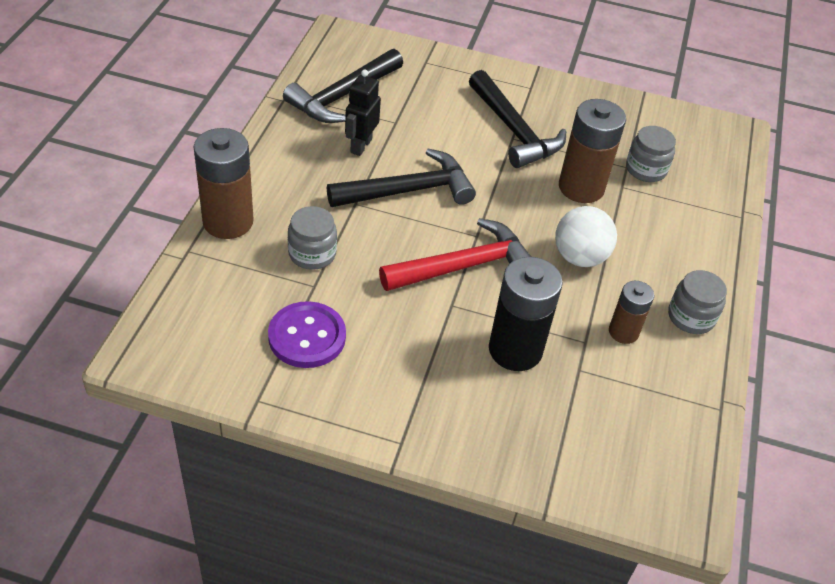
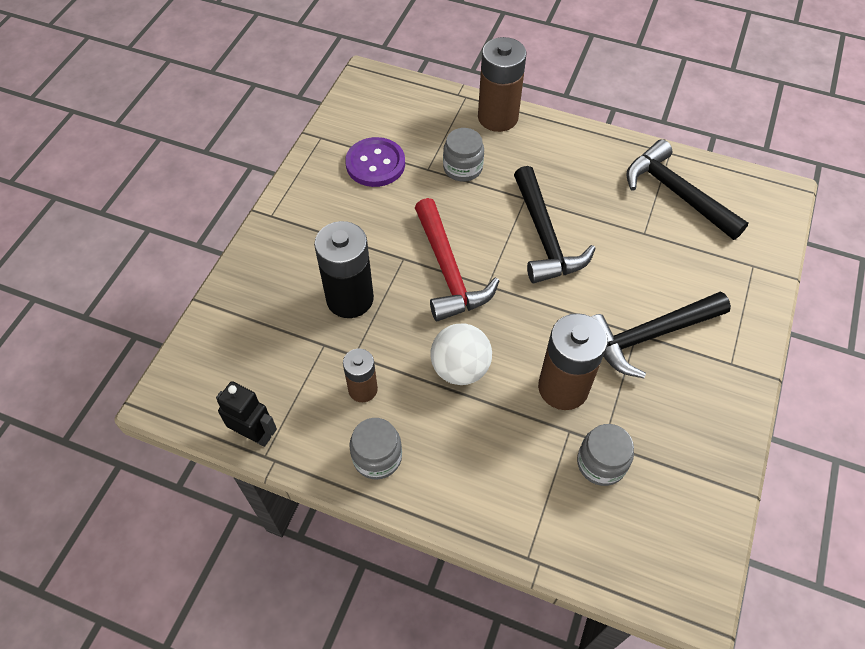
camera: 100 degrees right, 10 degrees up
(360, 146) = (603, 204): black robot -> black robot (254, 434)

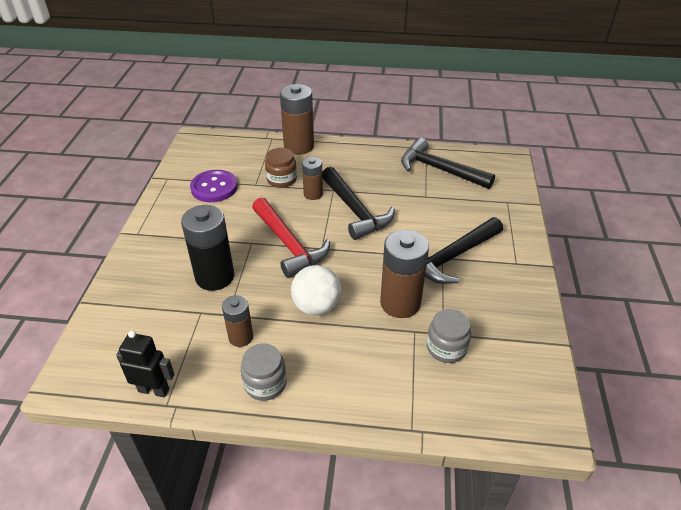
camera: 15 degrees left, 15 degrees down
(462, 168) = (281, 179): grey jar -> brown jar
(497, 199) = (313, 194): none -> brown battery

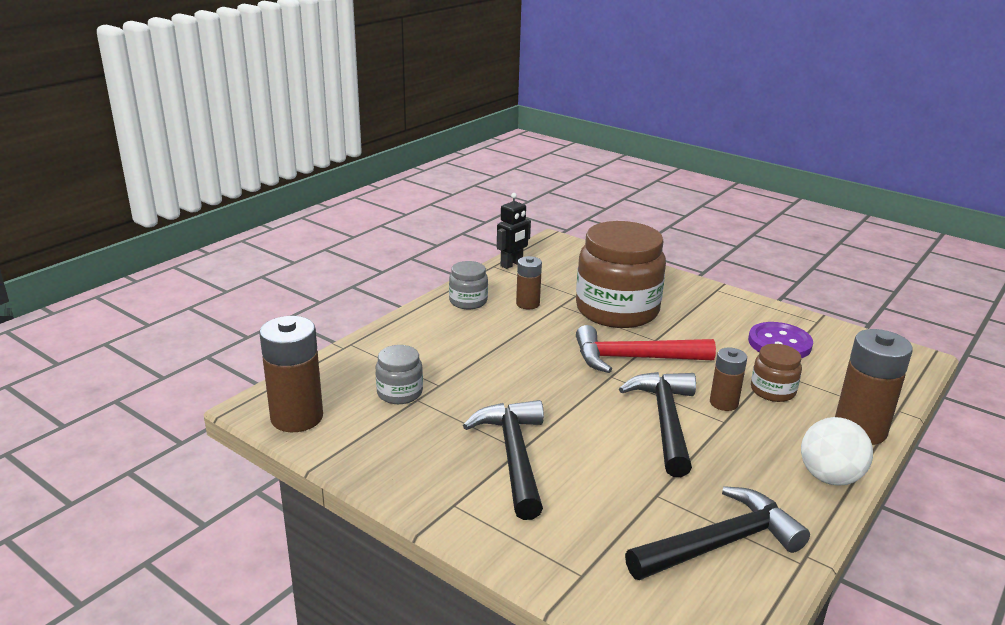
camera: 120 degrees right, 15 degrees down
(215, 277) = (617, 310): black battery -> brown jar
(316, 306) = (526, 346): white ball -> white ball (829, 477)
(355, 210) = (665, 421): black hammer -> black hammer turned 90 degrees clockwise
(400, 303) = (482, 391): brown battery -> brown battery (297, 417)

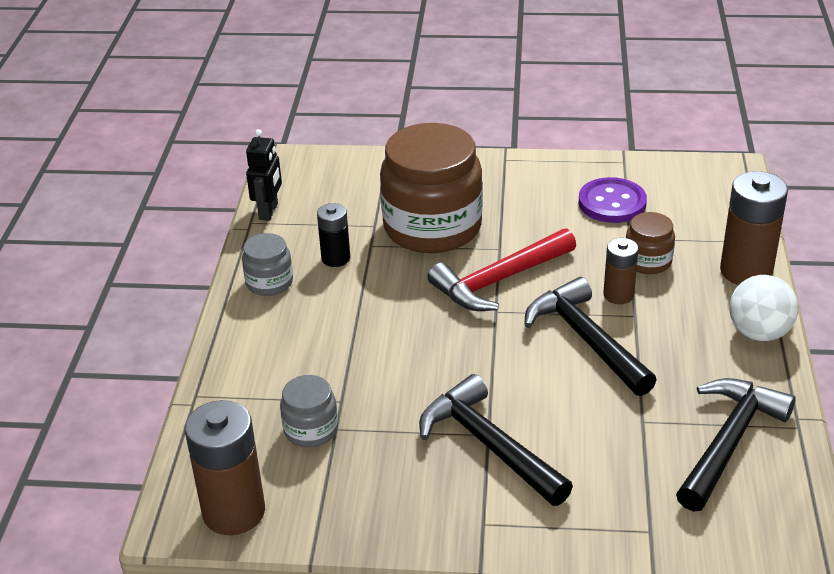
camera: 30 degrees left, 10 degrees up
(527, 304) = (335, 258): brown battery -> black battery

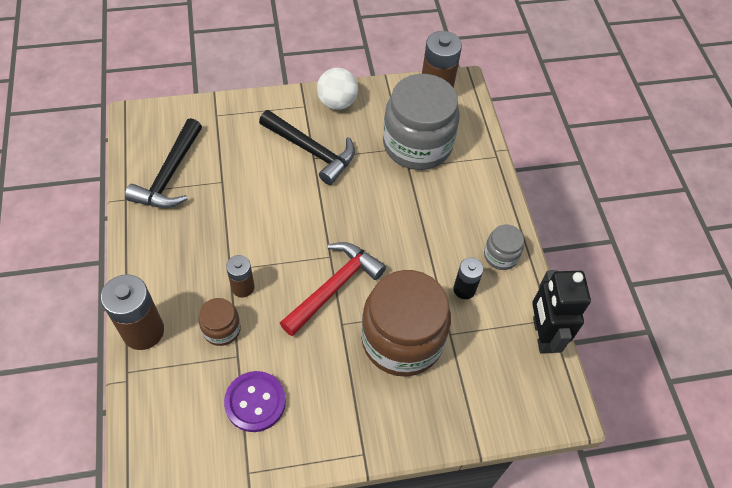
camera: 160 degrees right, 20 degrees up
(269, 211) = (542, 335): black robot -> black robot, size x1.55
(311, 430) = (417, 144): grey jar -> grey jar, size x2.17
(586, 340) = (262, 240): black hammer -> none
(759, 333) = (141, 267): white ball -> white ball (337, 102)

